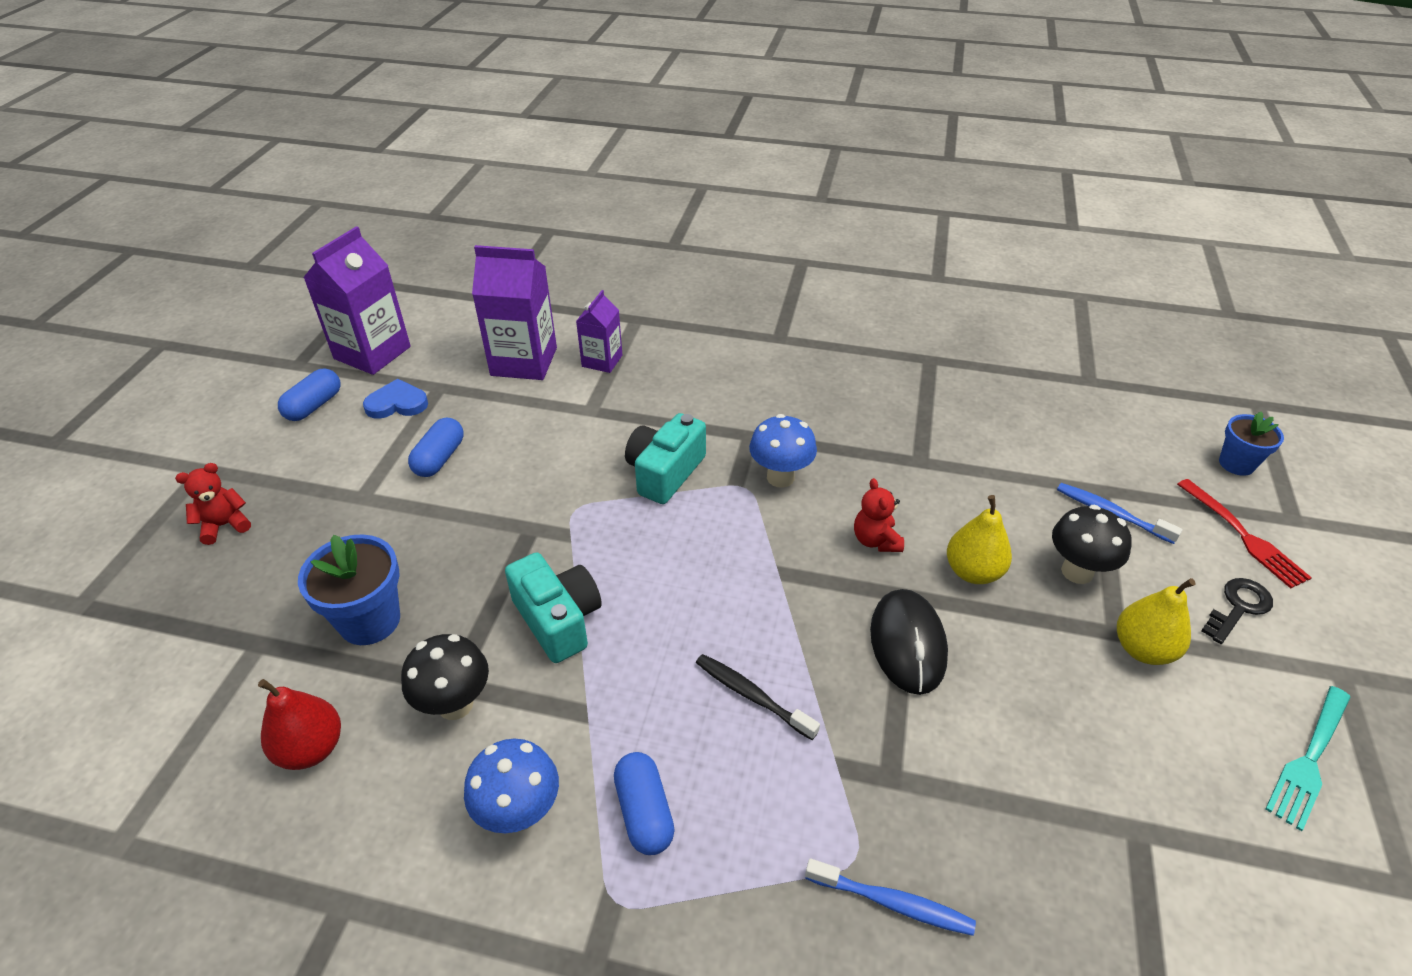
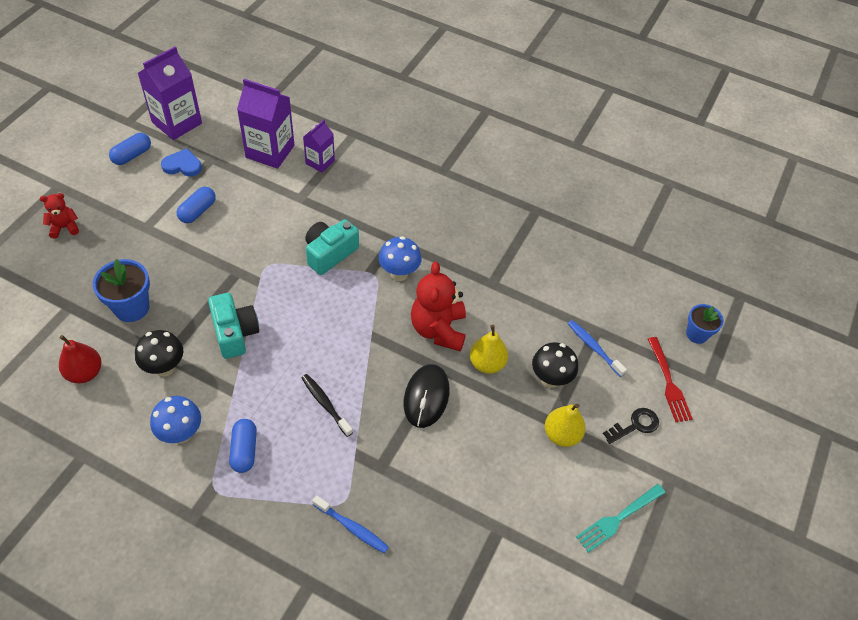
camera: 10 degrees right, 10 degrees up
(876, 540) = (438, 329): red teddy bear -> red teddy bear, size x1.87

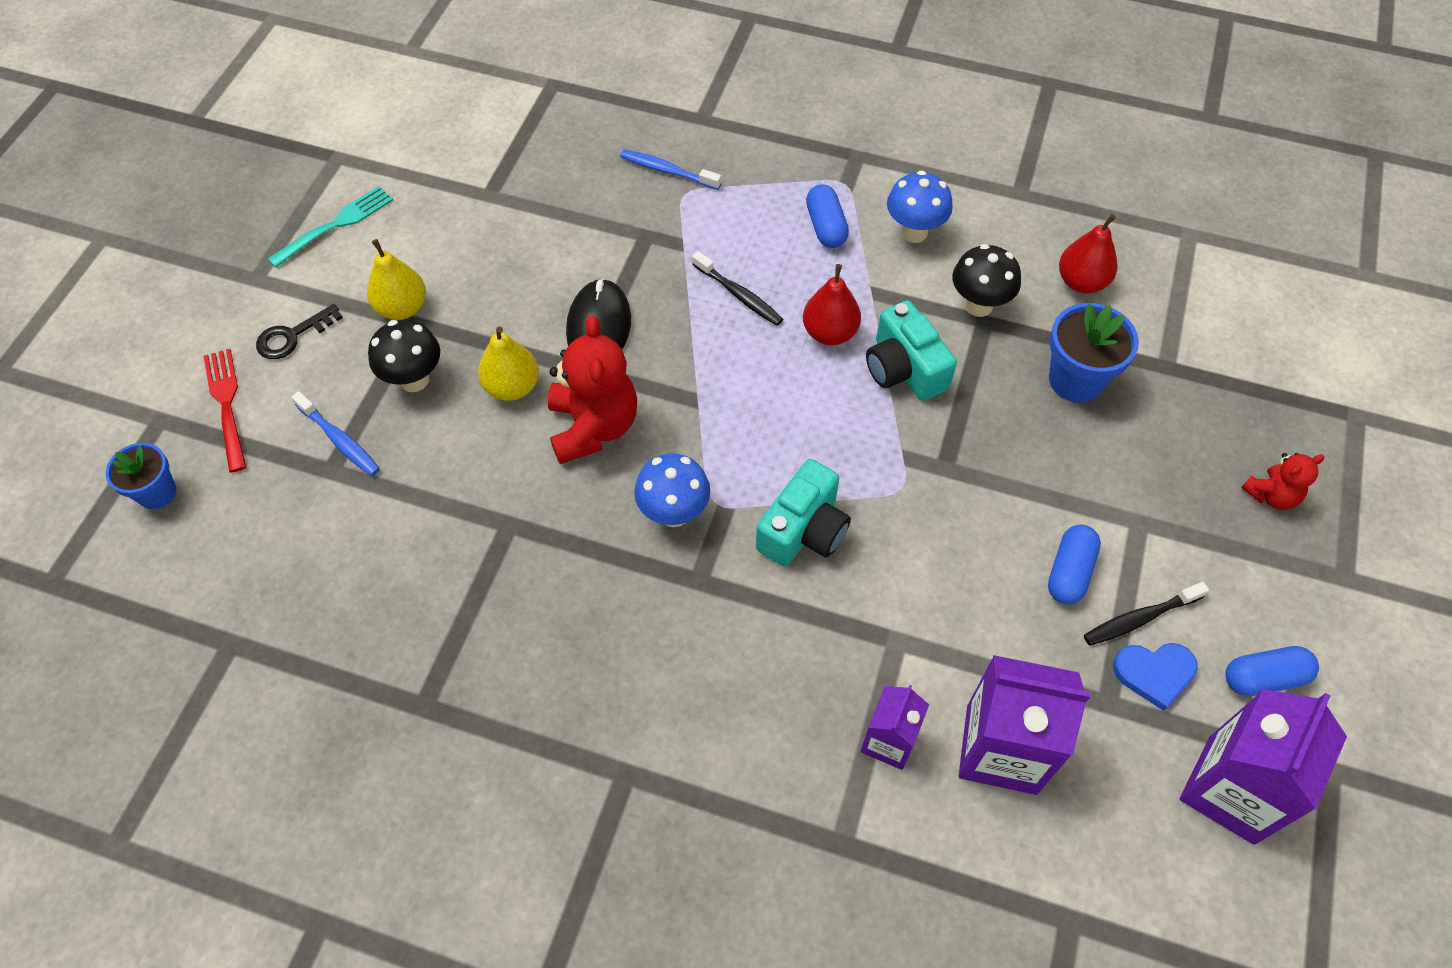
camera: 175 degrees right, 5 degrees up
(132, 155) = (1264, 678): blue capsule -> blue capsule turned 45 degrees clockwise
(175, 187) = (1140, 618): none -> black toothbrush
(273, 365) = (830, 333): none -> red pear

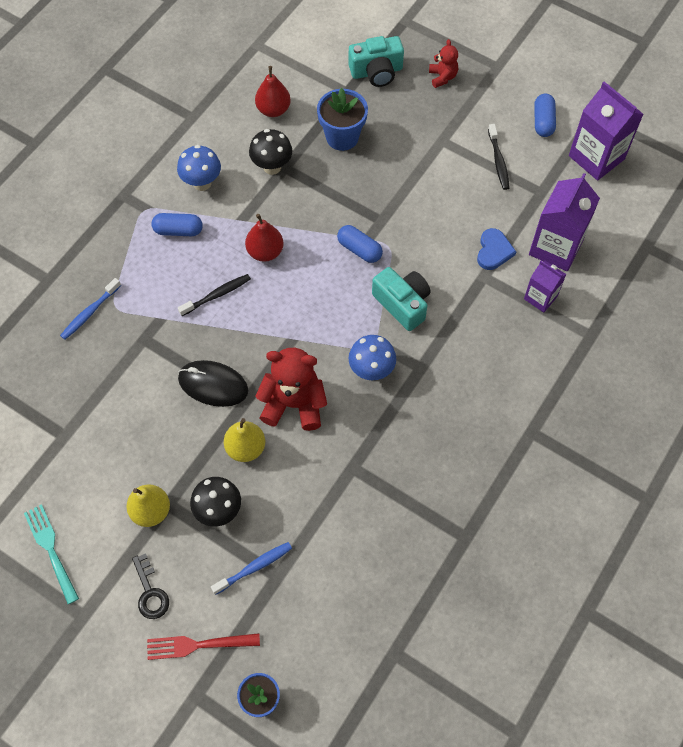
camera: 75 degrees left, 5 degrees up
(904, 369) = (306, 220): turquoise camera -> turquoise camera (376, 72)
(1069, 572) = (463, 183): blue capsule -> blue capsule (359, 249)
(1154, 673) = (530, 166): blue heart -> blue heart (493, 251)

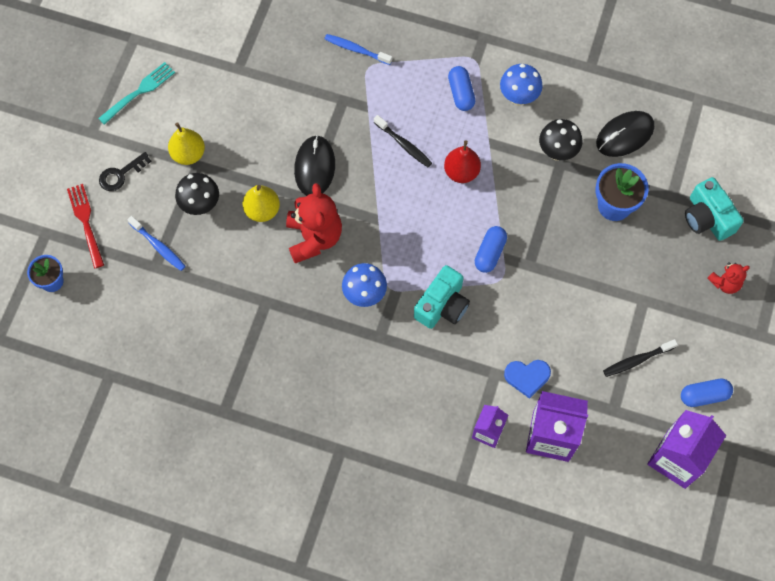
camera: 75 degrees right, 5 degrees up
(273, 110) = (624, 135): red pear -> black mouse

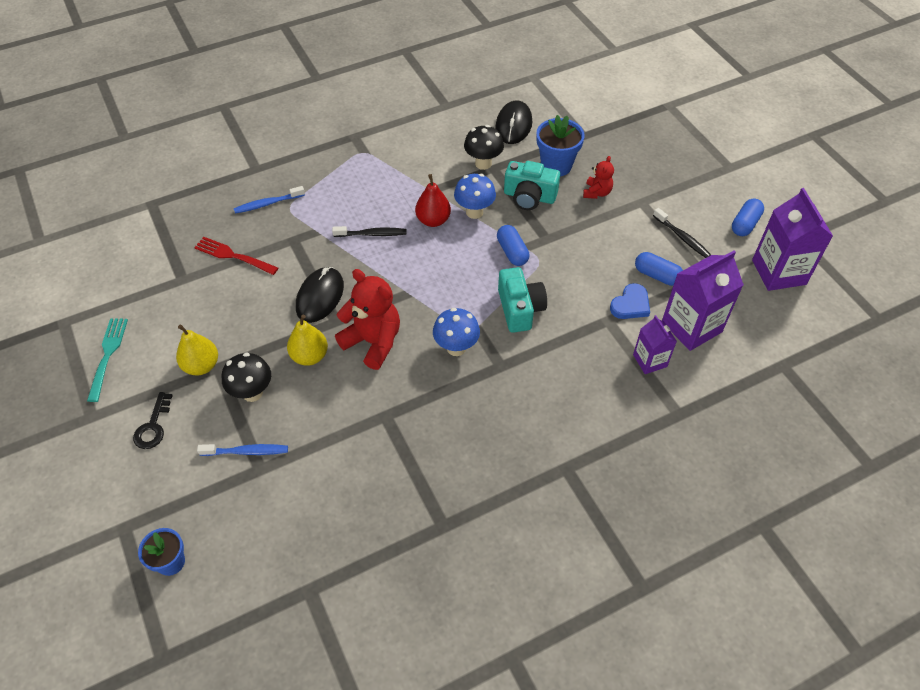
camera: 45 degrees left, 15 degrees down
(86, 223) = (157, 488): red fork -> red fork (234, 256)
(315, 167) = (320, 297): black mouse -> black mouse turned 60 degrees clockwise
(461, 93) = (377, 177): blue capsule -> blue capsule (657, 275)
(518, 97) = (419, 152): blue mushroom -> blue mushroom (474, 212)
(637, 360) = (682, 237): black toothbrush -> black toothbrush turned 60 degrees counterclockwise
(707, 217) = (618, 131): turquoise camera -> turquoise camera (529, 197)
(725, 283) = (674, 156): red teddy bear -> red teddy bear (597, 192)

